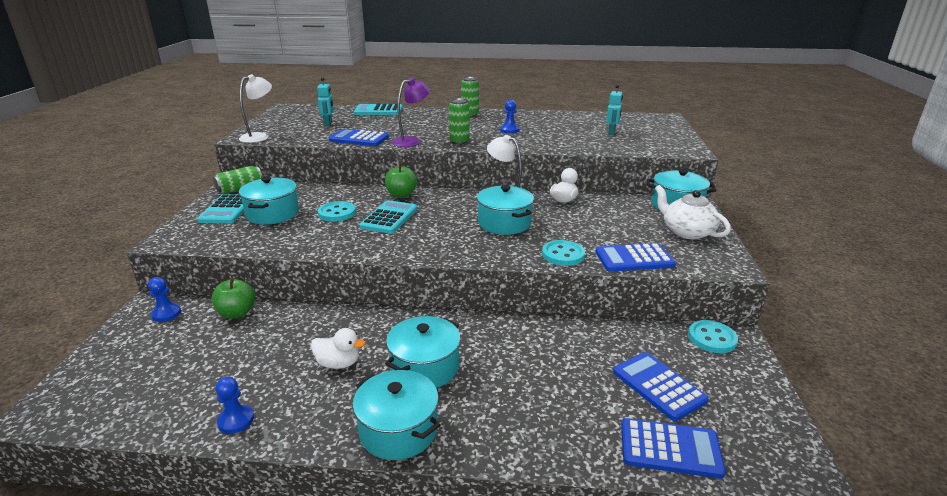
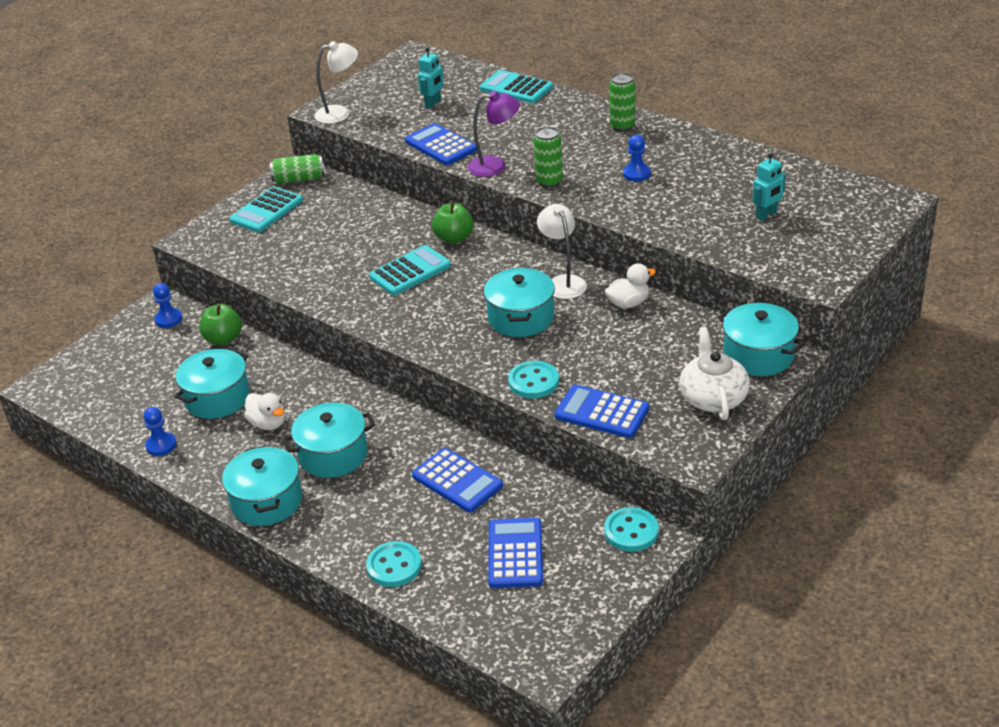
camera: 35 degrees right, 10 degrees up
(272, 214) = (303, 230): turquoise pot -> turquoise pot (217, 398)
(337, 213) = (365, 248): turquoise button -> turquoise button (394, 566)
(670, 448) = (458, 605): blue calculator -> blue calculator (457, 481)

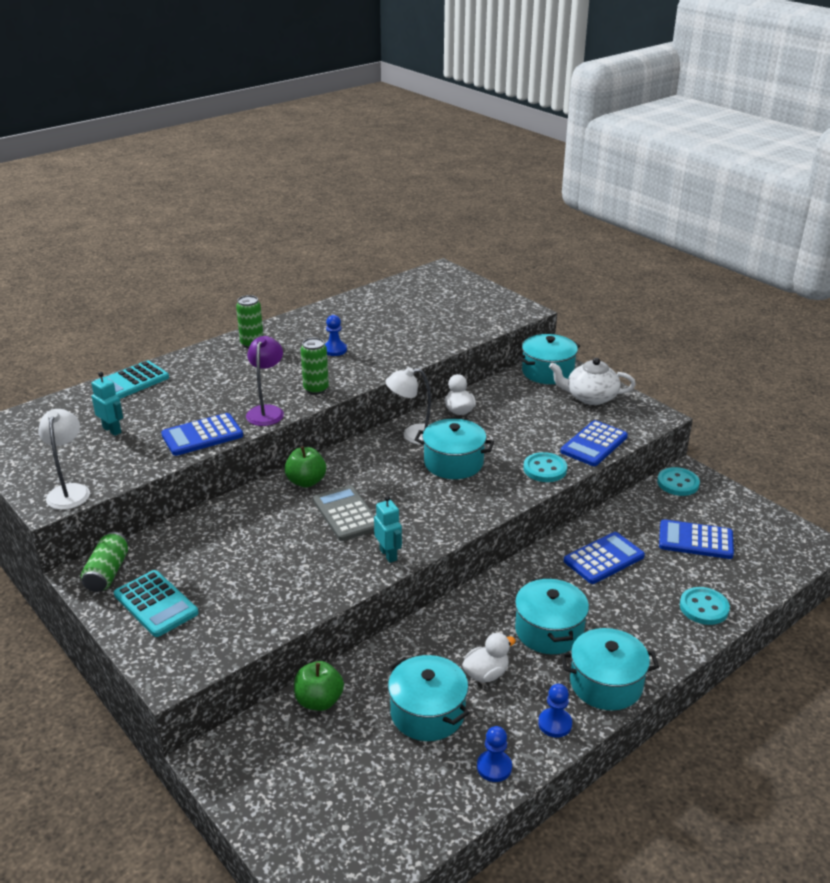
camera: 80 degrees left, 5 degrees down
(168, 319) = (250, 751): blue pawn -> blue pawn (555, 724)
(410, 271) = (346, 514): turquoise calculator -> grey calculator
(766, 215) = (430, 312): turquoise robot -> turquoise robot (388, 555)

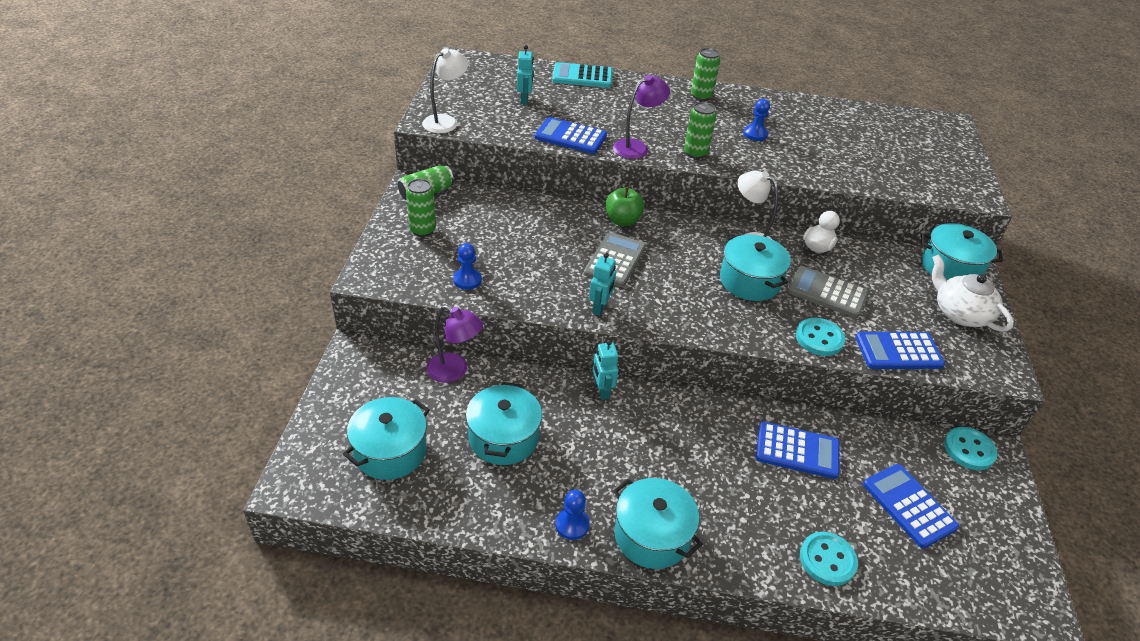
camera: 45 degrees right, 10 degrees up
(156, 604) = (422, 230): turquoise calculator -> green can
(319, 701) = (454, 371): green apple -> purple lamp
(442, 622) = (602, 390): none -> turquoise robot
(486, 674) = (578, 449): white duck -> none
(494, 767) = (490, 510): blue pawn -> blue pawn (467, 280)
(507, 436) = (827, 292): none -> grey calculator
(549, 631) = (668, 462): turquoise pot -> turquoise pot (390, 451)

